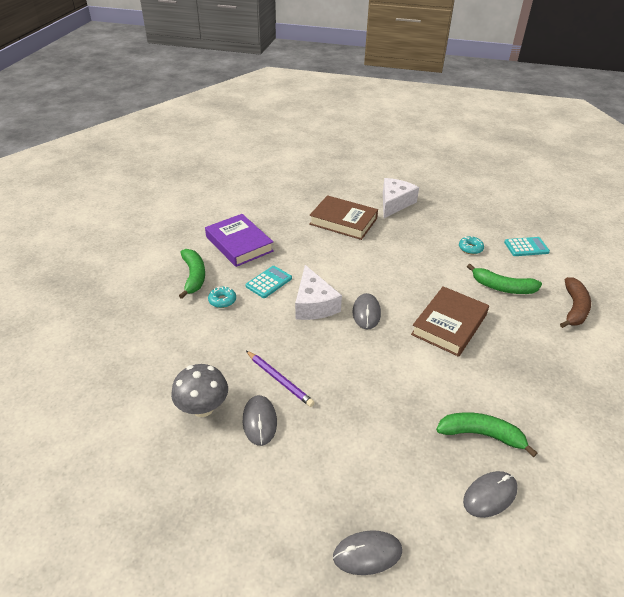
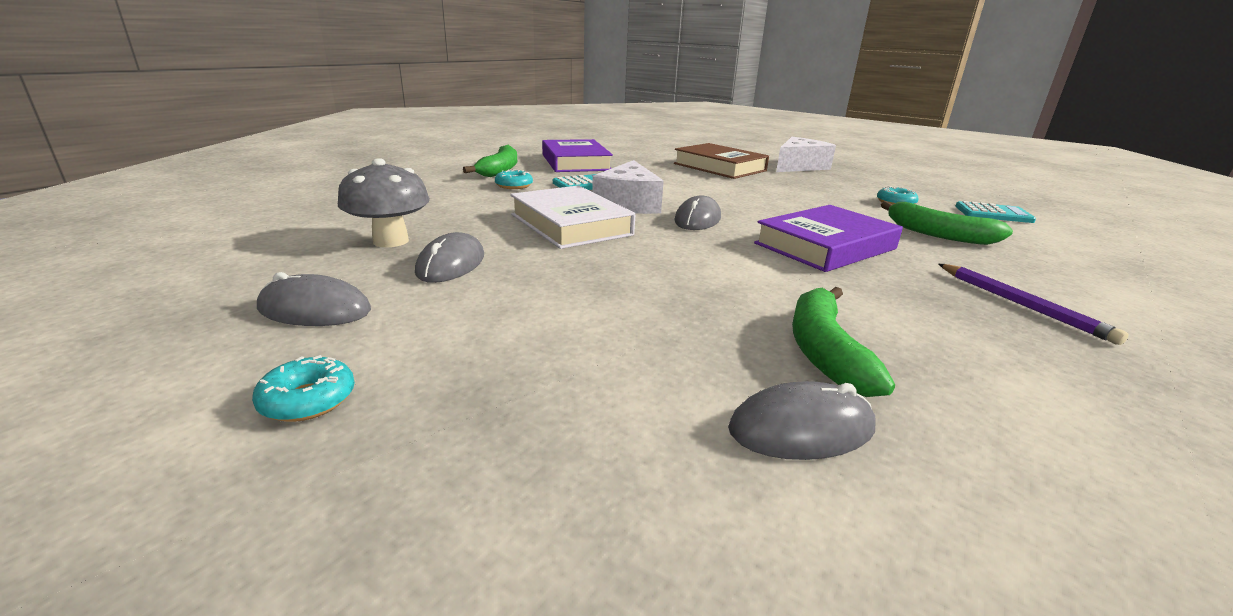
camera: 20 degrees right, 15 degrees down
(279, 380) = (519, 241): purple pencil -> purple pencil (1021, 304)
(286, 560) = (308, 400): none -> turquoise donut
(296, 347) = (570, 225): none -> white book
(367, 553) = (464, 435): grey mouse -> grey mouse (315, 309)
(449, 325) = (825, 246): brown book -> purple book
(481, 435) = (824, 351): green banana -> green banana turned 120 degrees counterclockwise
(574, 308) = (1076, 269): brown banana -> none

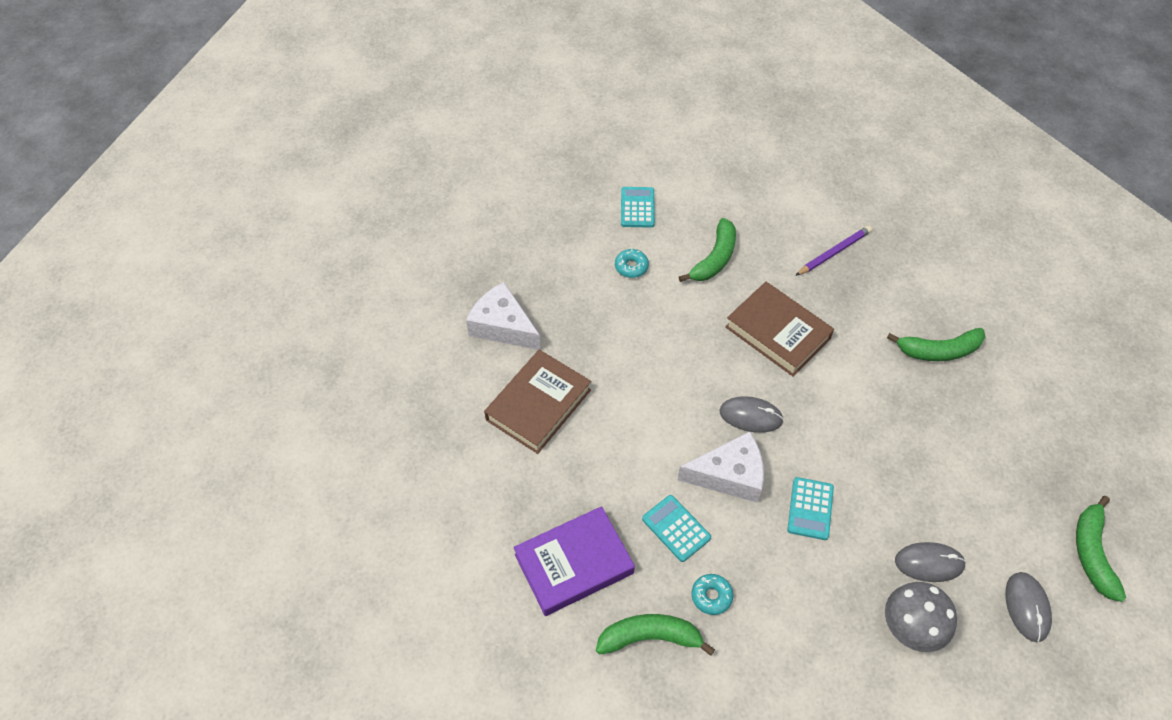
camera: 100 degrees left, 30 degrees up
(308, 400) = (1092, 553): turquoise donut -> green banana
(570, 225) = (810, 509): white book -> turquoise calculator
(801, 428) = (1007, 366): grey mouse -> none
(825, 246) = (777, 333): purple book -> brown book

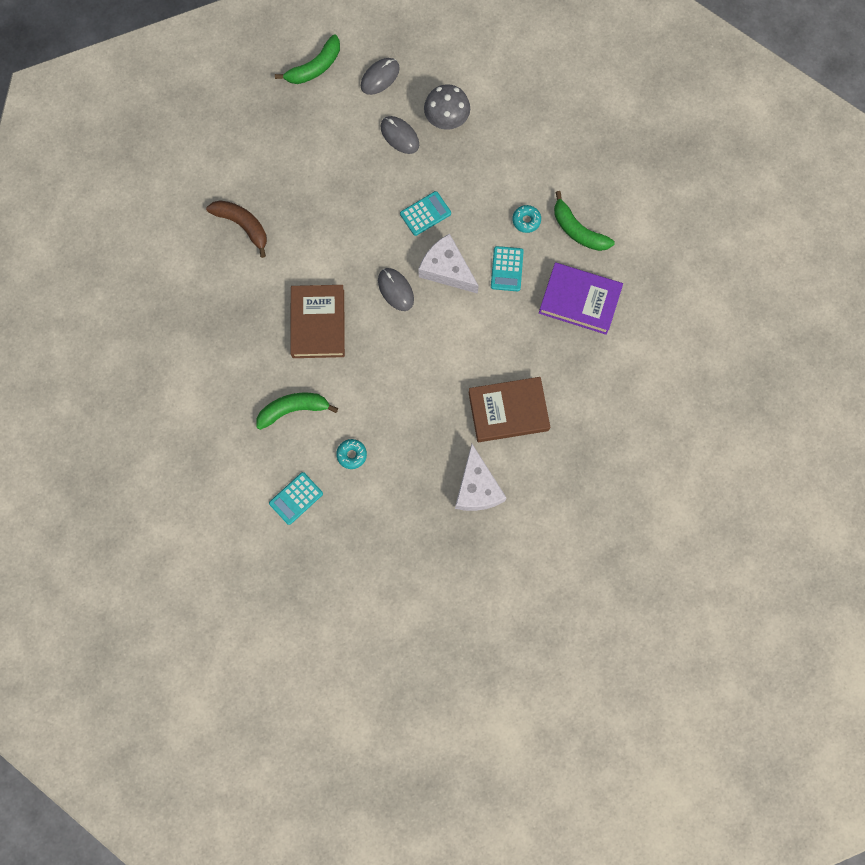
camera: 135 degrees left, 20 degrees up
(834, 252) = (215, 342): purple pencil -> none
(939, 351) = (243, 225): green banana -> brown banana

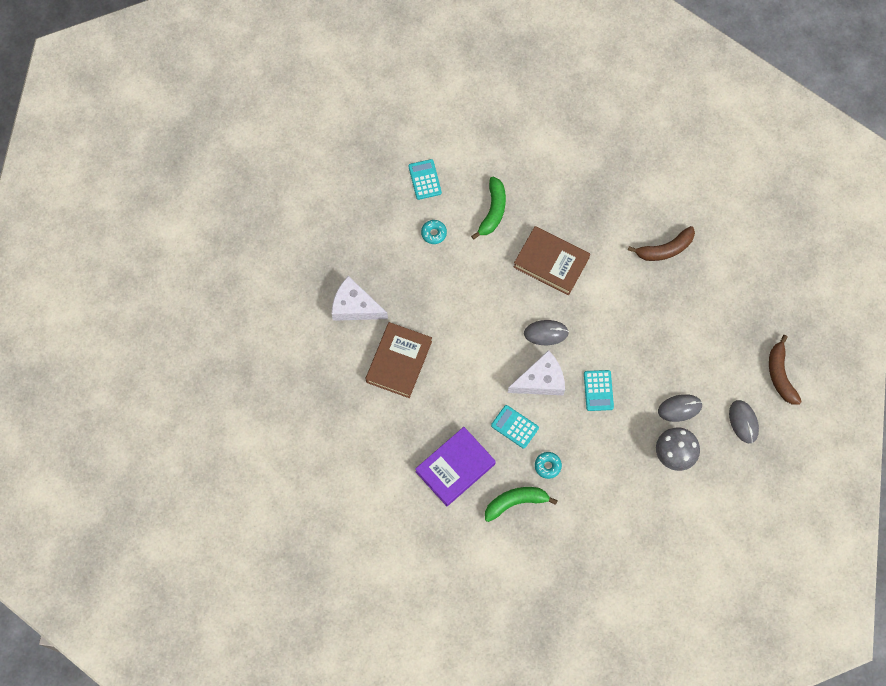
camera: 120 degrees right, 5 degrees down
(315, 67) = (780, 375): green banana -> brown banana

